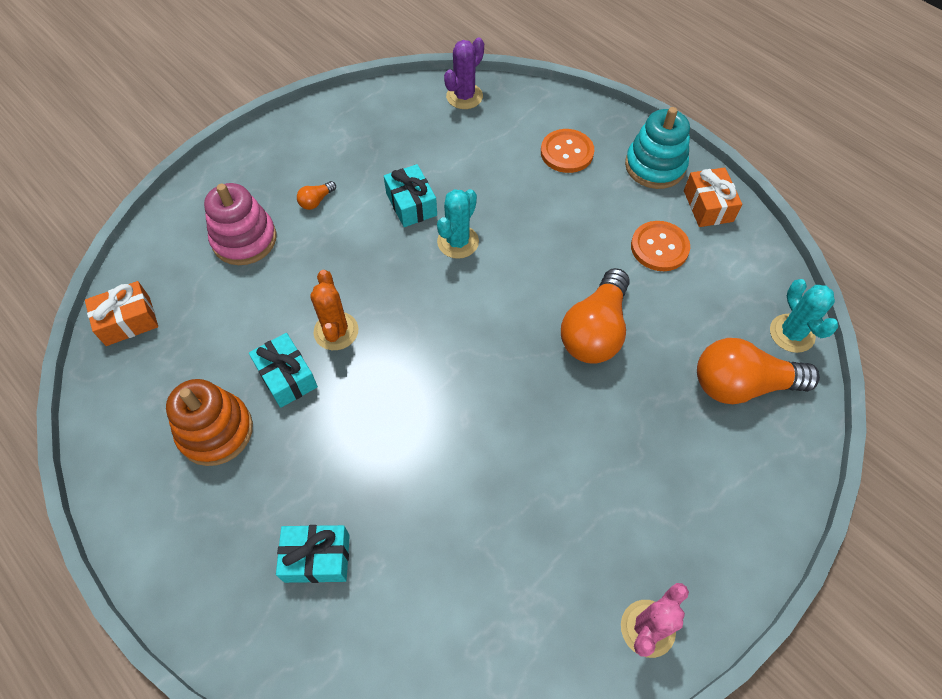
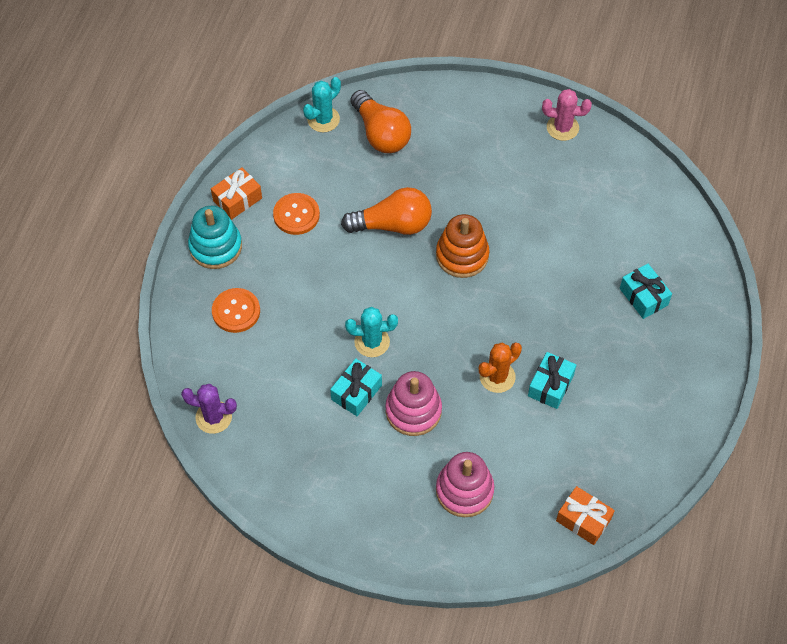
camera: 120 degrees left, 0 degrees up
(216, 431) = (615, 402): orange stacking toy -> orange stacking toy (462, 255)
(316, 201) = (396, 463): orange light bulb -> none
(357, 239) = (413, 411): none -> pink stacking toy

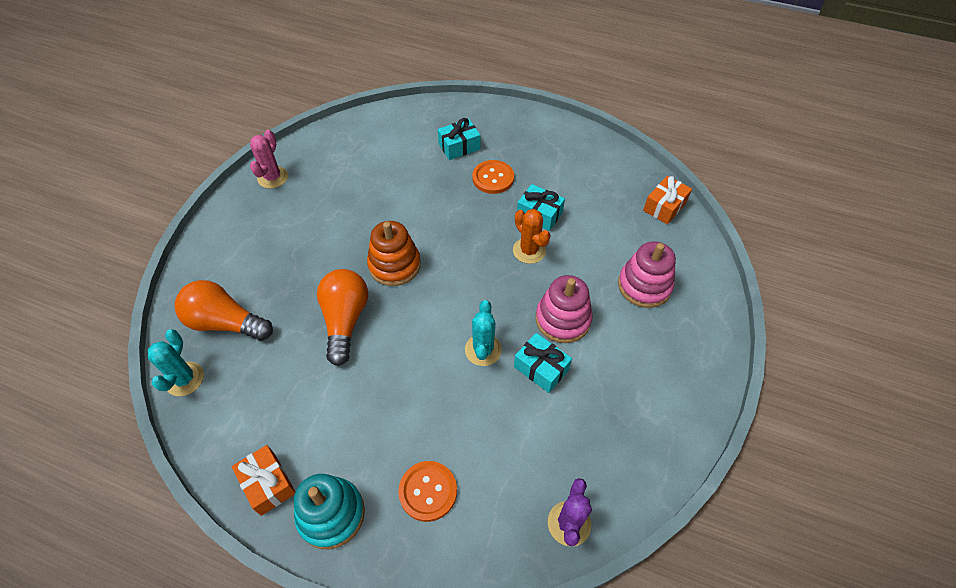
camera: 85 degrees left, 5 degrees down
(296, 215) = (308, 416): orange button -> orange button (493, 178)
(323, 119) = (184, 379): turquoise cactus -> turquoise cactus turned 45 degrees clockwise
(381, 133) = (225, 323): orange light bulb -> orange light bulb turned 135 degrees counterclockwise

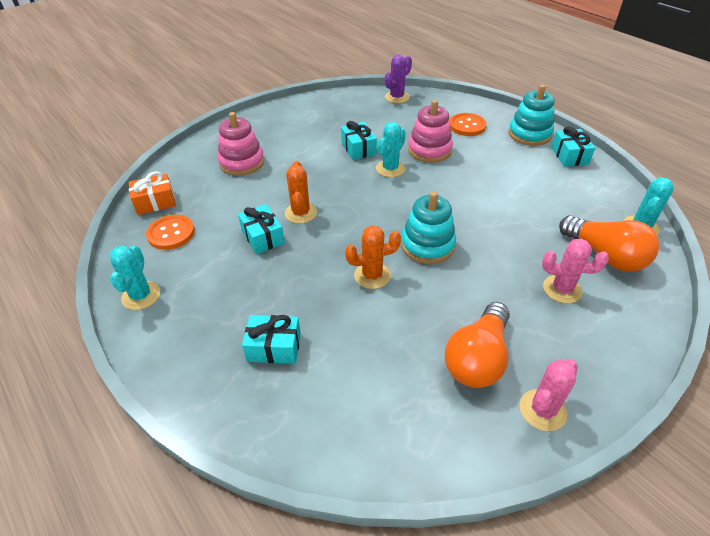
camera: 150 degrees left, 10 degrees down
(265, 269) = (562, 289): none -> pink cactus
(268, 484) = (569, 155): orange gift -> turquoise gift
(345, 320) = (490, 220): orange light bulb -> orange light bulb (477, 358)
(394, 265) = (427, 245): orange stacking toy -> turquoise stacking toy
(426, 218) = (372, 275): none -> orange cactus
(493, 178) = (271, 289): orange button -> orange button (171, 233)
(562, 319) = (319, 165): pink stacking toy -> pink stacking toy (429, 150)
(577, 139) = (141, 296): none -> turquoise cactus

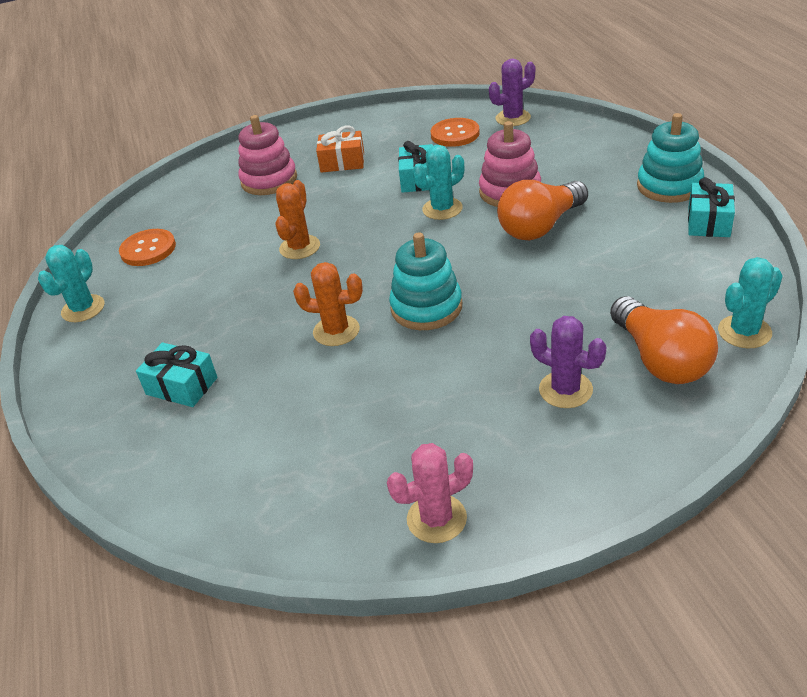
camera: 25 degrees right, 5 degrees down
(155, 202) = (151, 213): orange gift -> orange gift (342, 162)
(262, 237) = (241, 268): turquoise gift -> none
(467, 126) = (585, 165): orange button -> orange button (455, 134)
(477, 358) = (398, 446): orange light bulb -> orange light bulb (540, 226)
(562, 289) = (565, 390): pink cactus -> purple cactus

